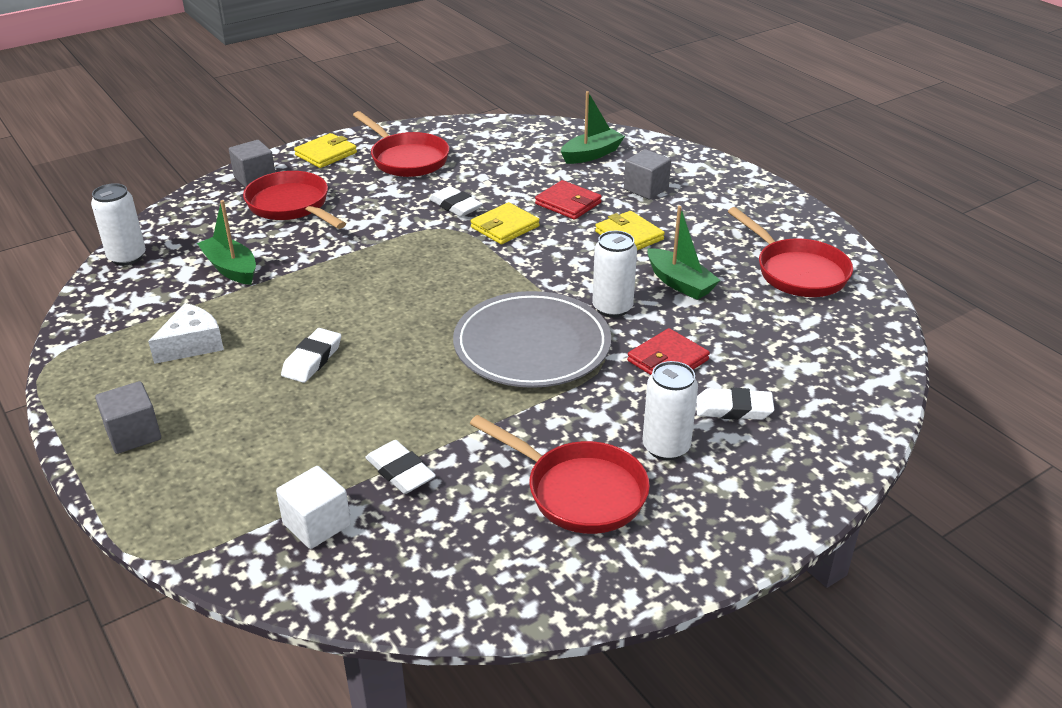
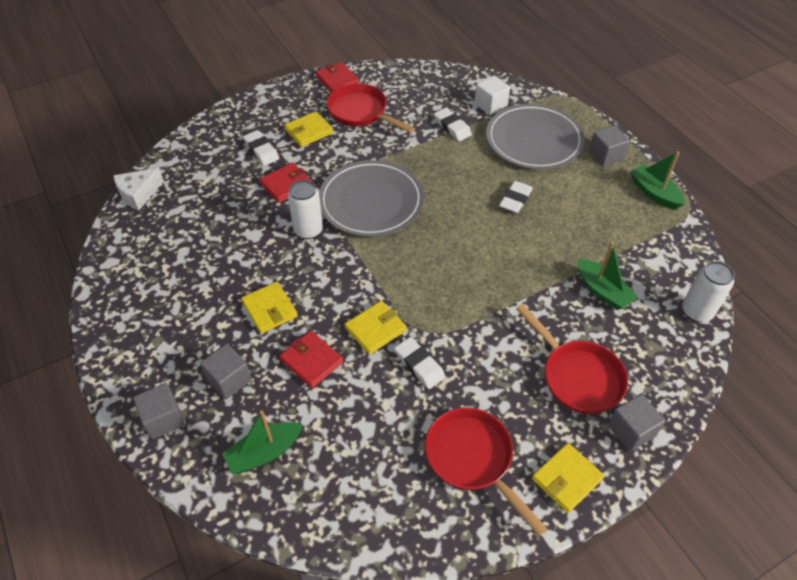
camera: 175 degrees left, 15 degrees up
(192, 344) = (600, 217): white cheese -> white cheese (138, 194)
(251, 455) = (534, 140): none -> grey plate
(648, 567) = (337, 80): none -> red wallet
(666, 447) = (309, 131): white can -> yellow wallet
(680, 283) = (250, 251): green boat -> green boat (654, 193)
(693, 166) = (163, 419): none -> grey cube
(733, 409) = (261, 150): white eraser -> white eraser turned 45 degrees clockwise
(796, 272) = (155, 257): red pan -> none

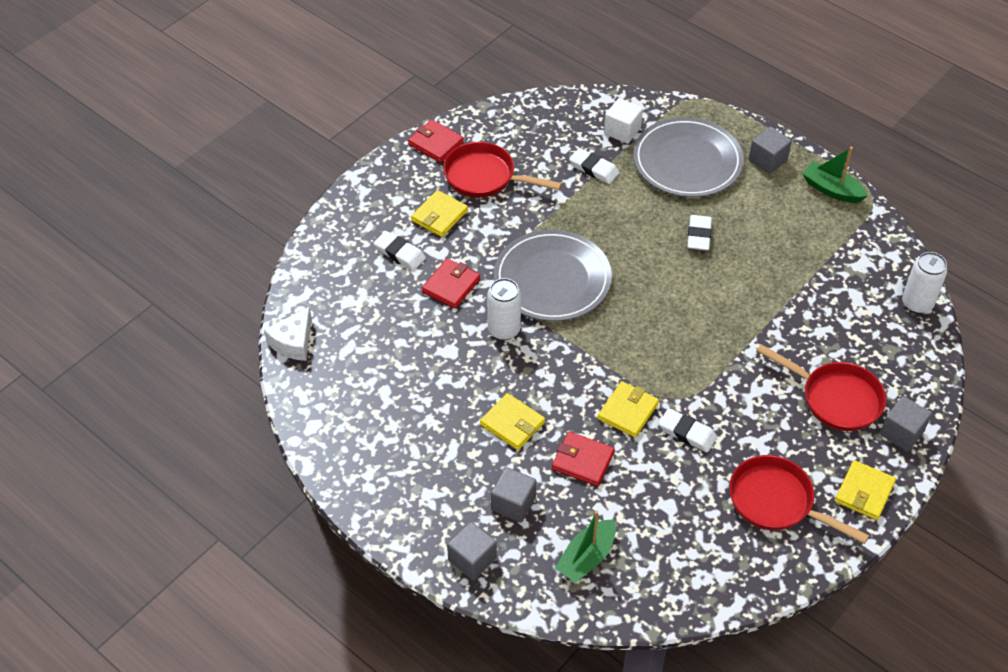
camera: 20 degrees left, 0 degrees up
(602, 291) = (824, 308): green boat -> none

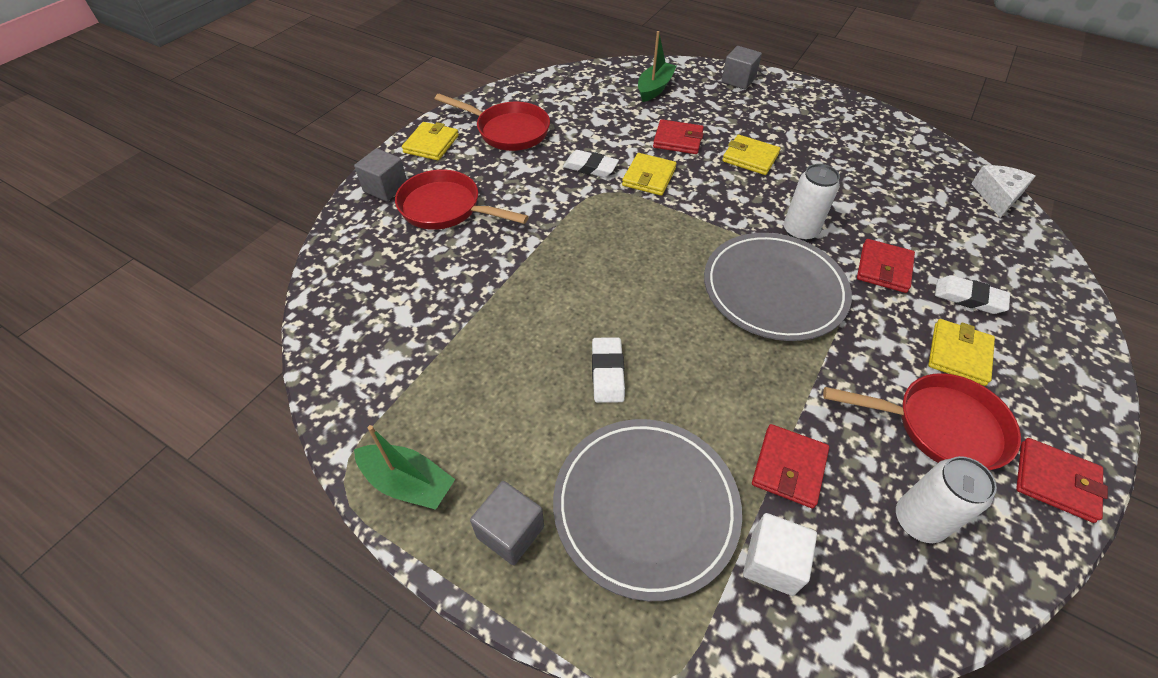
camera: 170 degrees right, 0 degrees up
(513, 503) = (723, 110): grey cube -> none
(594, 169) = (789, 467): white eraser -> red wallet
(917, 303) = (327, 316): white can -> white can (918, 521)

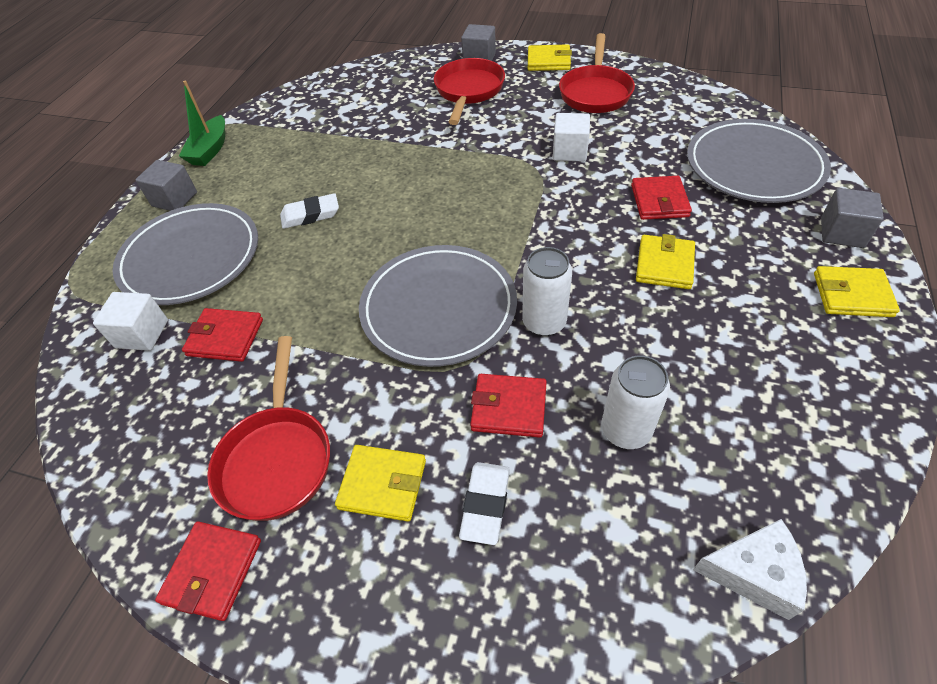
camera: 80 degrees right, 0 degrees up
(590, 167) = (569, 151): white eraser -> white cube
(649, 177) = (577, 192): yellow wallet -> yellow wallet (852, 295)
(654, 88) = (754, 166): green boat -> grey plate
(918, 521) = (172, 434): white can -> white can (626, 430)

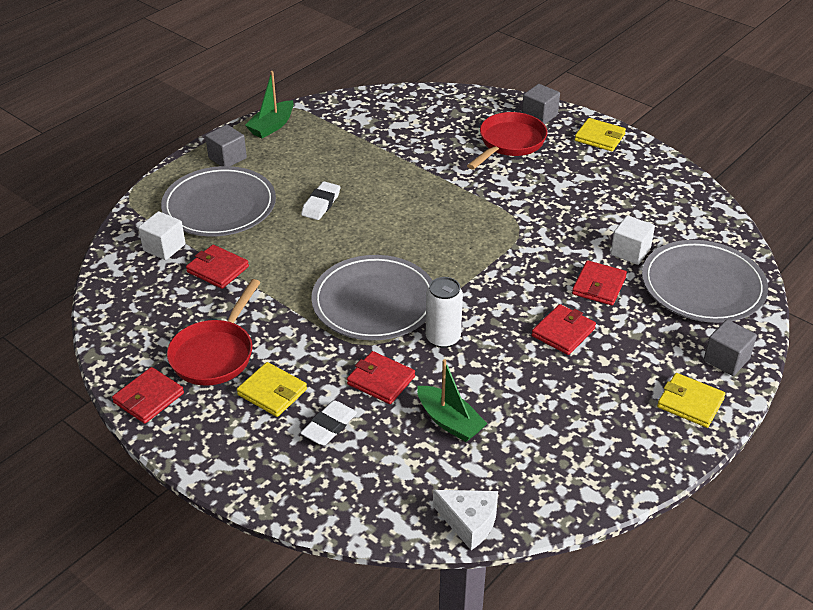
camera: 20 degrees right, 10 degrees down
(310, 215) = (321, 204): white eraser -> white eraser turned 75 degrees counterclockwise
(569, 151) = (557, 222): white cube -> white cube (630, 252)
(595, 92) = (619, 179): red pan -> none
(626, 430) = (449, 421): white can -> green boat
(664, 265) = (563, 332): yellow wallet -> red wallet

